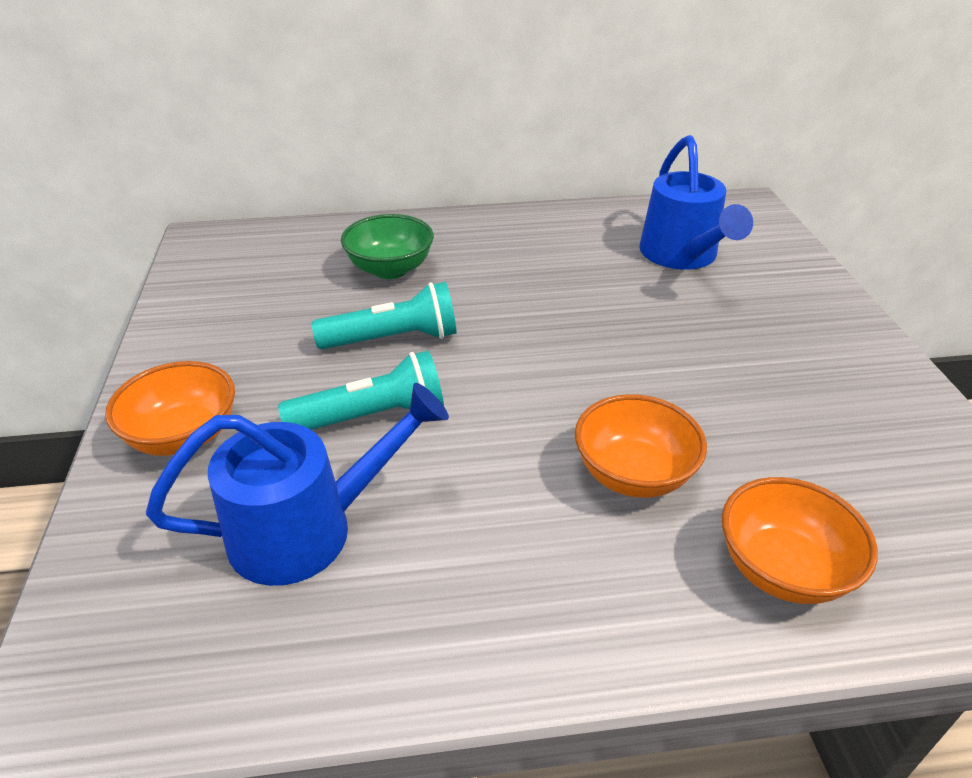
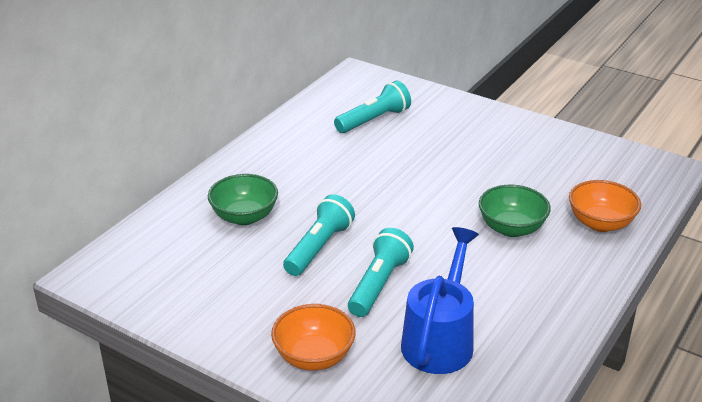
camera: 50 degrees left, 5 degrees down
(633, 474) = (511, 228): orange bowl -> green bowl
(683, 256) = (374, 120): blue watering can -> turquoise flashlight

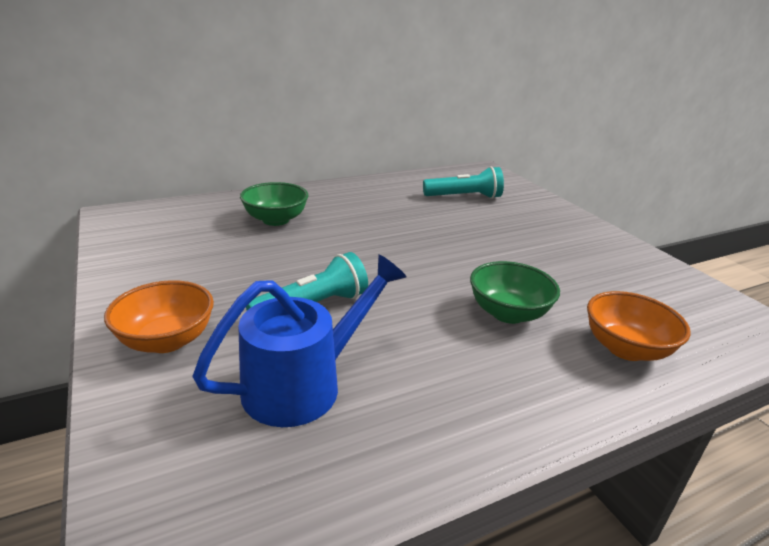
camera: 30 degrees right, 5 degrees down
(319, 247) = (301, 259): turquoise flashlight -> none

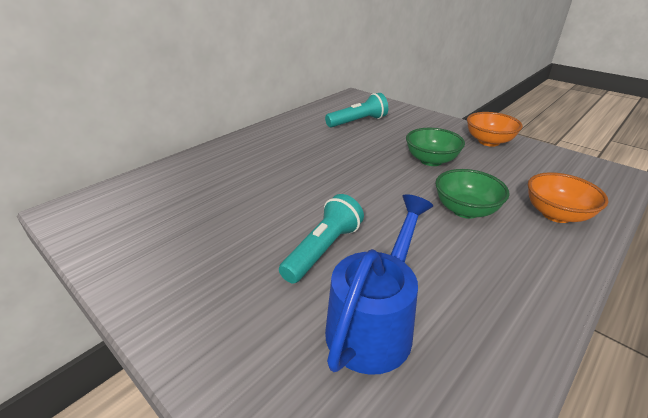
camera: 20 degrees left, 5 degrees up
(167, 340) = (223, 325): orange bowl -> orange bowl (488, 142)
(276, 220) = (226, 177): green bowl -> green bowl (431, 160)

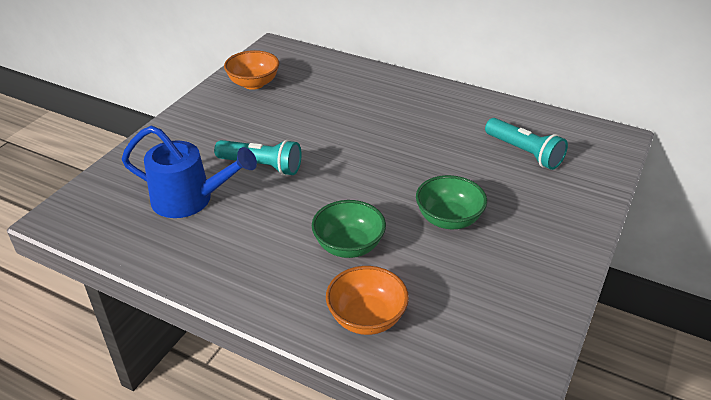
camera: 75 degrees right, 5 degrees up
(488, 142) = (538, 273): orange bowl -> orange bowl (253, 83)

